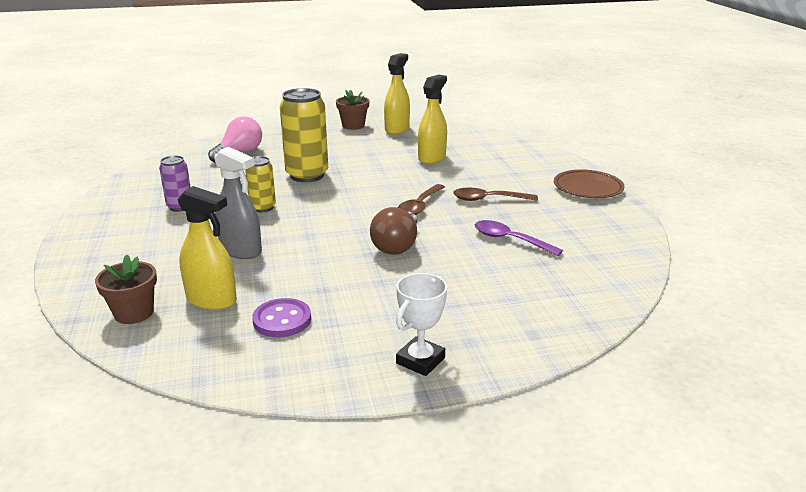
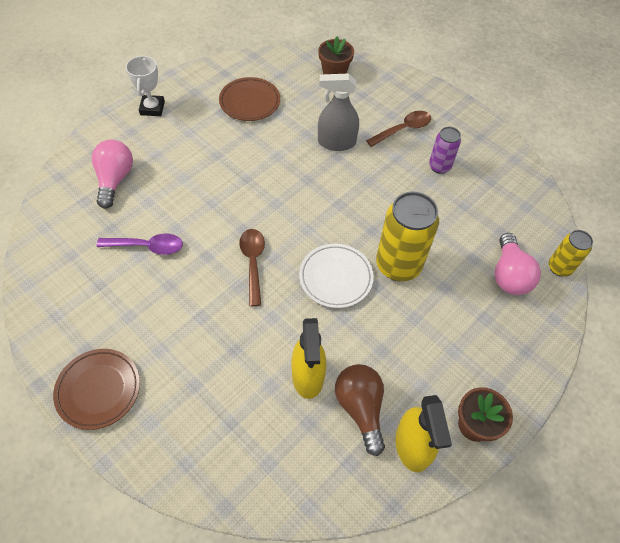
camera: 145 degrees right, 30 degrees up
(211, 300) = (304, 98): yellow spray bottle -> none
(263, 207) = (378, 196): yellow can -> yellow can (559, 267)
(282, 320) = (250, 102): purple button -> brown plate
(362, 183) = (336, 277): none -> white plate
(397, 246) = (233, 197): brown light bulb -> brown light bulb (360, 408)
(488, 199) = (196, 307): brown spoon -> brown spoon (403, 129)
(518, 298) = (115, 180): none -> pink light bulb

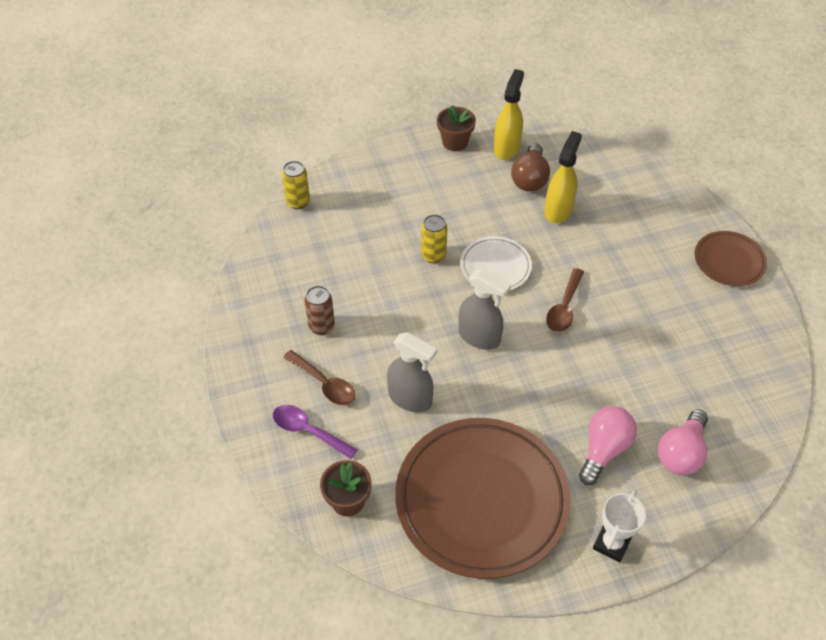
camera: 150 degrees left, 5 degrees down
(147, 246) = (662, 361): purple spoon -> purple spoon (308, 431)
(250, 102) = (481, 500): brown plate -> brown plate, size x2.05
(312, 207) = (479, 337): none -> grey spray bottle
(398, 265) = (433, 255): yellow can -> yellow can, size x0.55
(403, 129) = (324, 384): brown spoon -> brown spoon turned 135 degrees counterclockwise
(439, 166) = (321, 326): purple can -> brown can
(509, 275) = (345, 213): pink light bulb -> pink light bulb (604, 449)

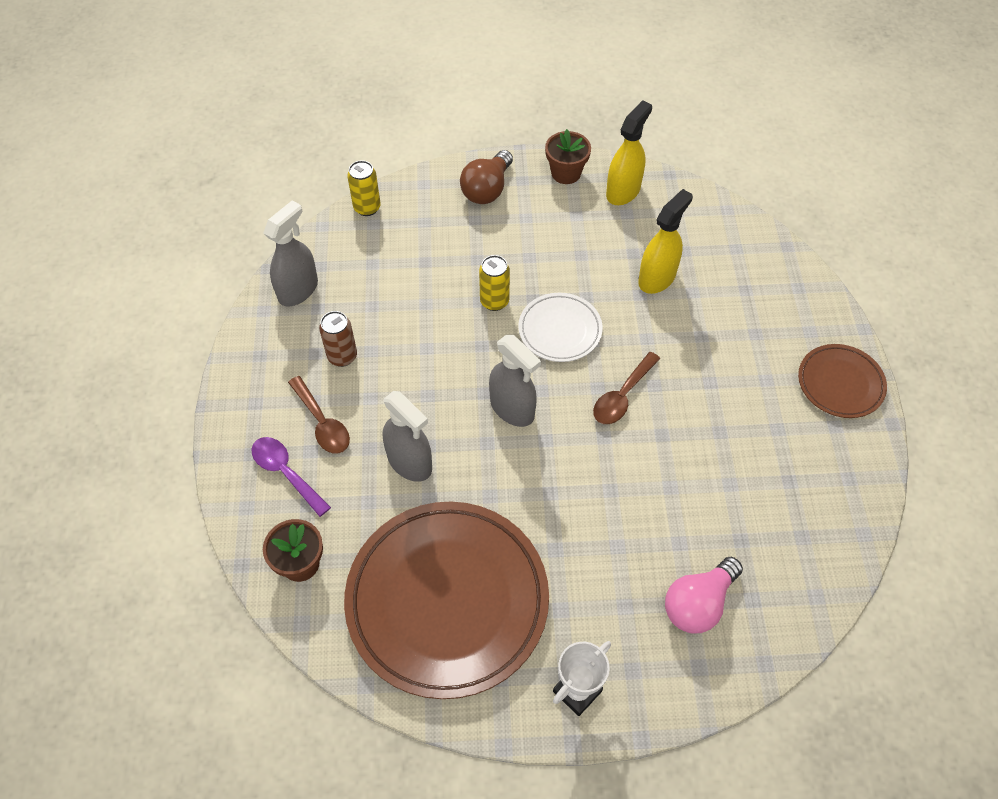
camera: 15 degrees right, 5 degrees up
(263, 280) = (298, 290): none -> grey spray bottle
(530, 178) = (637, 233): brown light bulb -> brown light bulb (487, 189)
(604, 449) = (608, 576): pink light bulb -> none

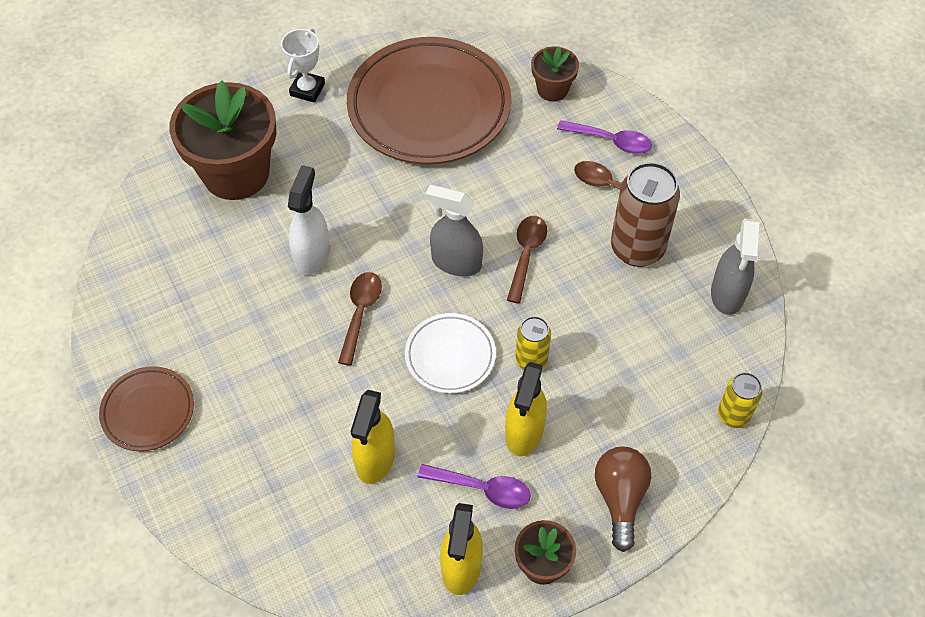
camera: 155 degrees right, 0 degrees up
(342, 356) = (637, 248): brown can -> brown can, size x1.81
(410, 462) = (517, 186): grey spray bottle -> none
(444, 390) = (526, 255): none -> brown spoon
(531, 254) = (524, 432): none -> yellow spray bottle
(583, 230) = (482, 489): none -> purple spoon
(647, 471) = (312, 255): none -> white spray bottle
(698, 603) = (236, 173): pink light bulb -> brown flower pot

